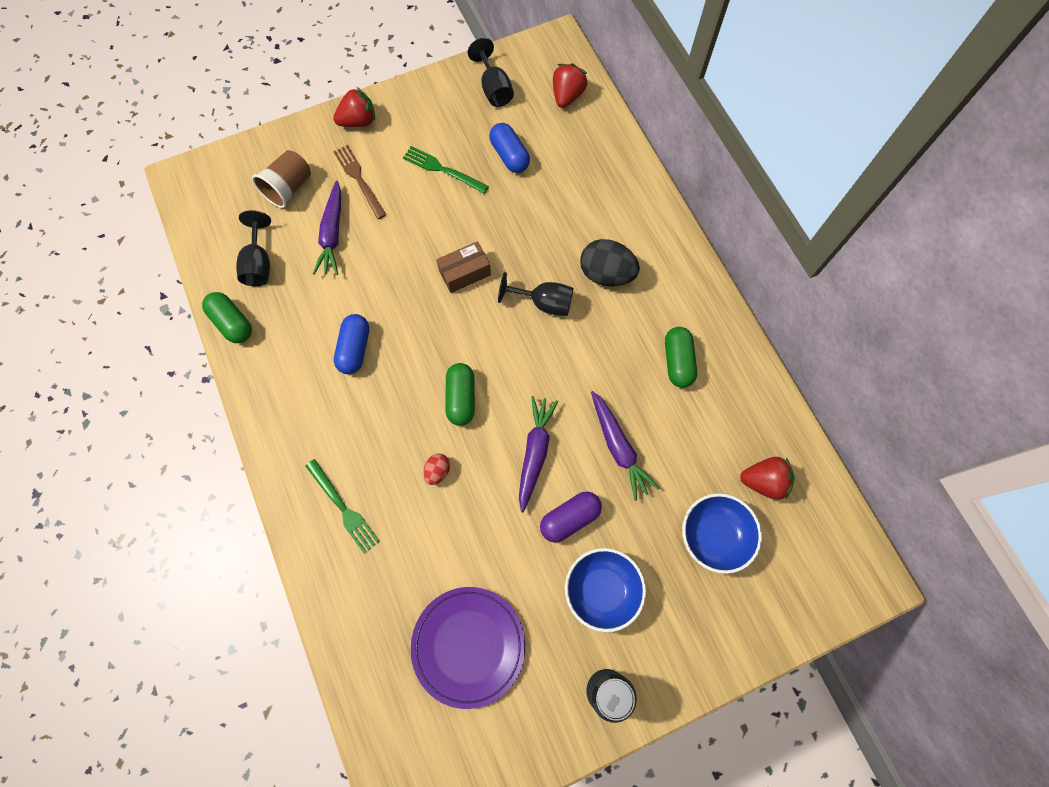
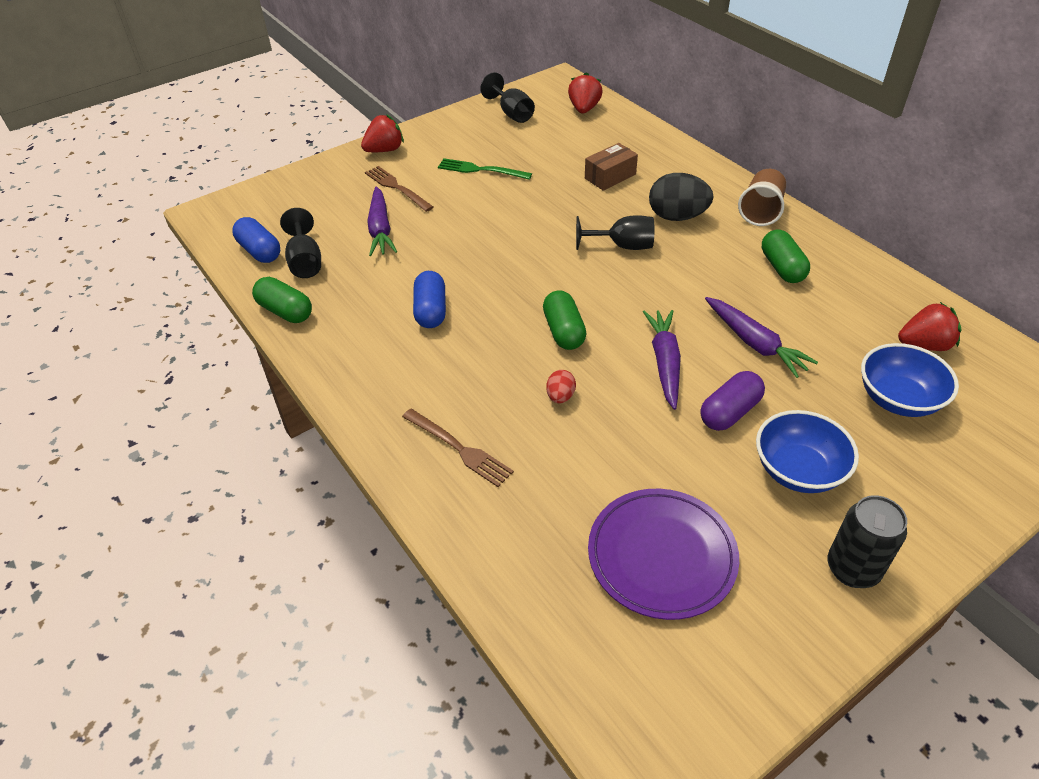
camera: 10 degrees left, 25 degrees down
(289, 188) = (324, 203): brown cup -> brown cup (761, 211)
(344, 509) = (460, 449): green fork -> brown fork
(464, 272) = (530, 236): brown box -> brown box (610, 176)
(509, 155) = (544, 152): blue capsule -> blue capsule (260, 251)

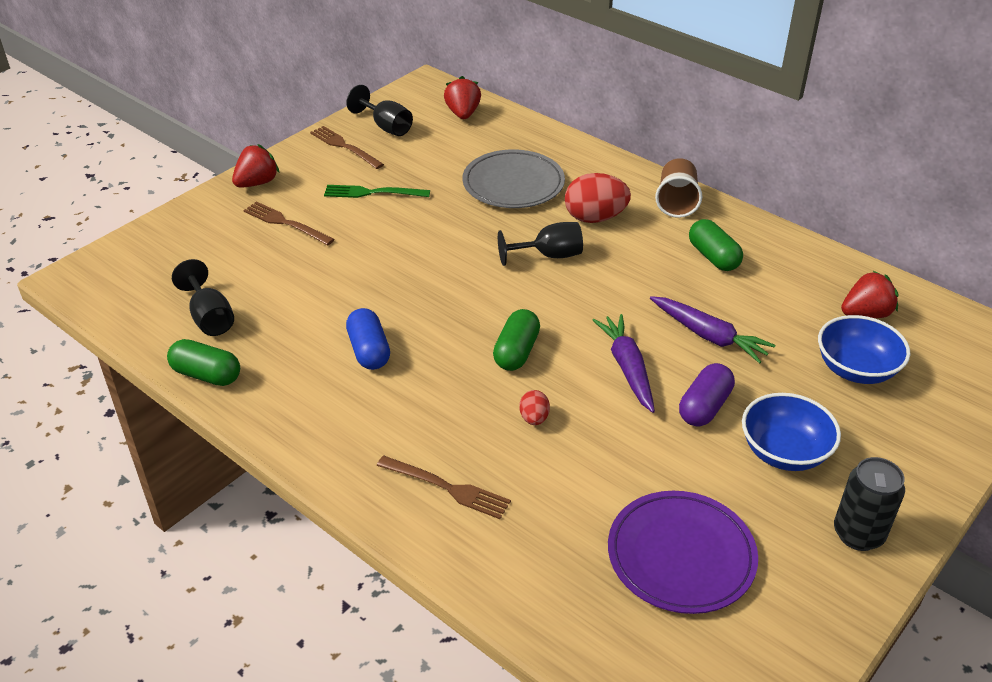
camera: 15 degrees left, 5 degrees down
(260, 251) = (152, 313): blue capsule -> none
(380, 229) = (283, 271): purple carrot -> none
(469, 127) = (344, 146): none -> brown fork
(564, 331) = (516, 352): green capsule -> green capsule turned 45 degrees clockwise
(610, 176) = (513, 184): brown box -> grey plate
(677, 216) = (595, 218): black egg -> red egg

